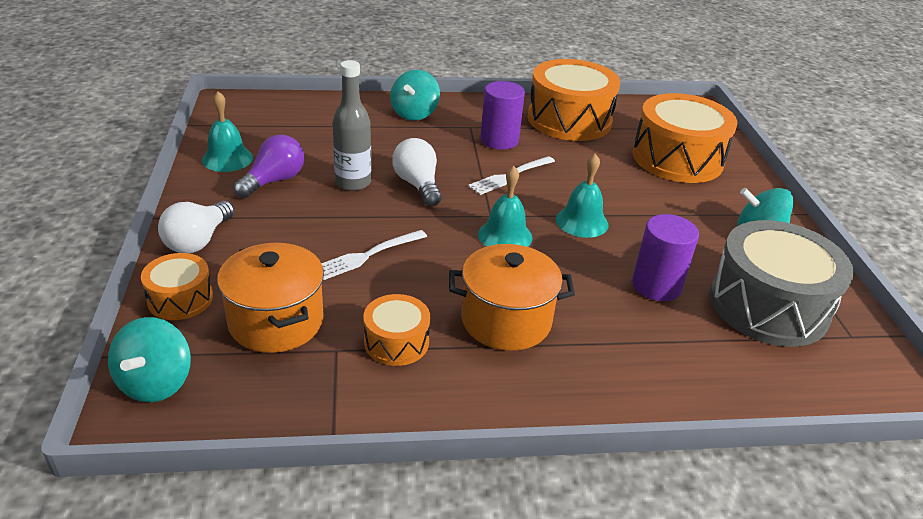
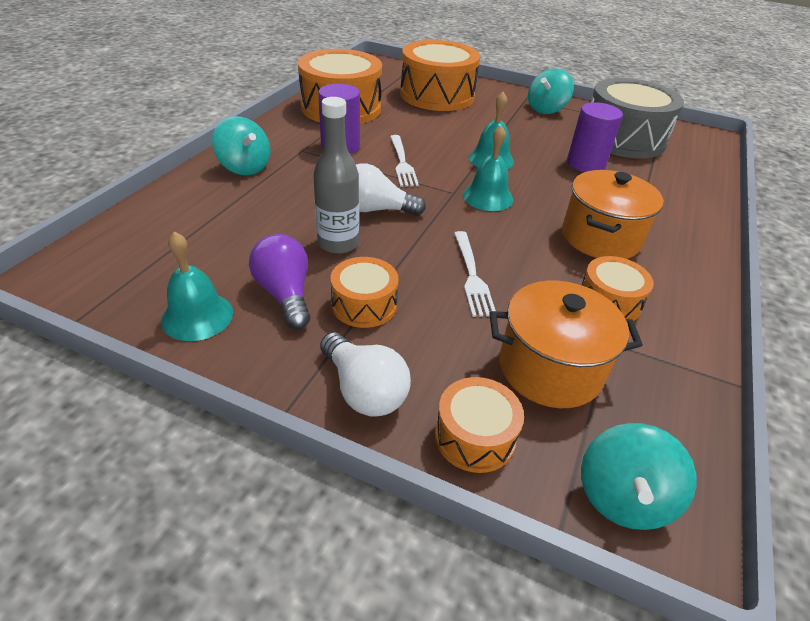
camera: 60 degrees left, 5 degrees up
(156, 383) = (623, 497): turquoise spinning top -> turquoise spinning top turned 75 degrees clockwise
(288, 215) = (364, 305): none -> orange drum

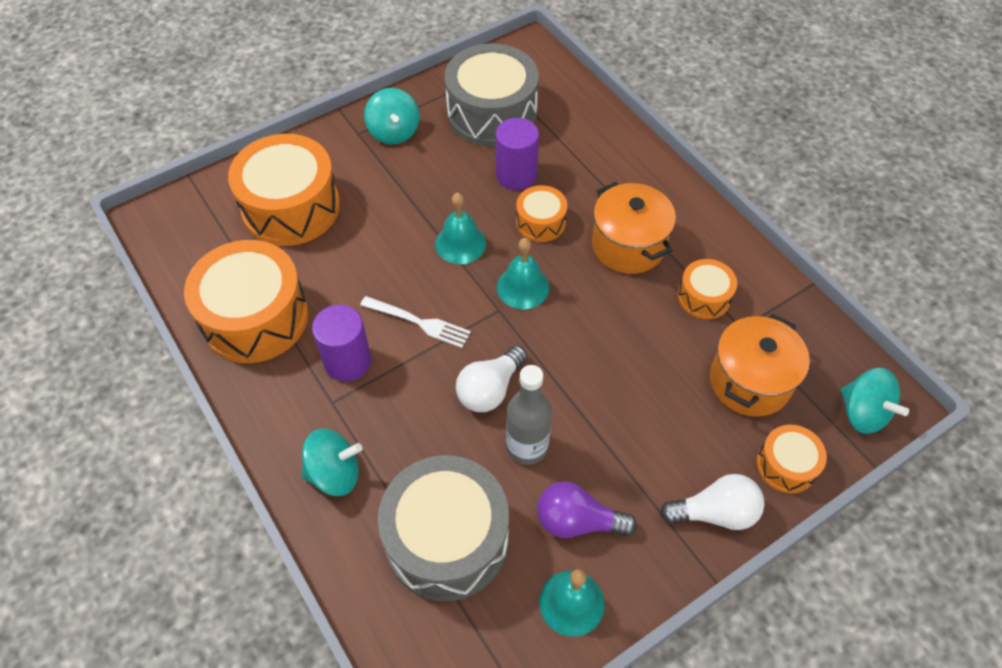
camera: 55 degrees left, 15 degrees up
(221, 230) = (447, 539): none -> grey drum
(364, 305) = (622, 467): orange drum -> orange drum (540, 222)
(472, 275) = (626, 368): white fork -> none

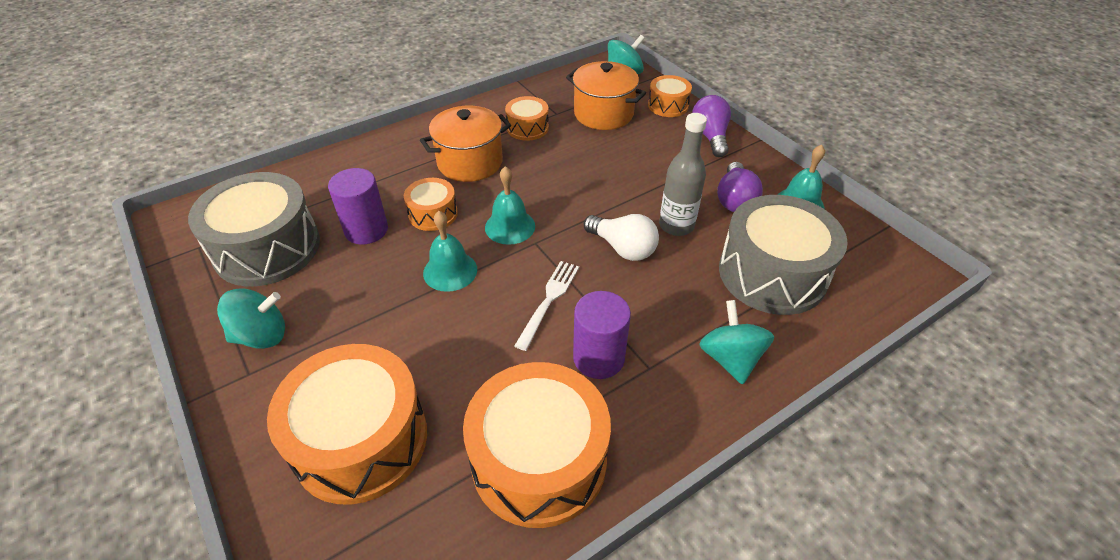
camera: 90 degrees left, 10 degrees down
(715, 512) = (710, 136): white light bulb -> purple light bulb

